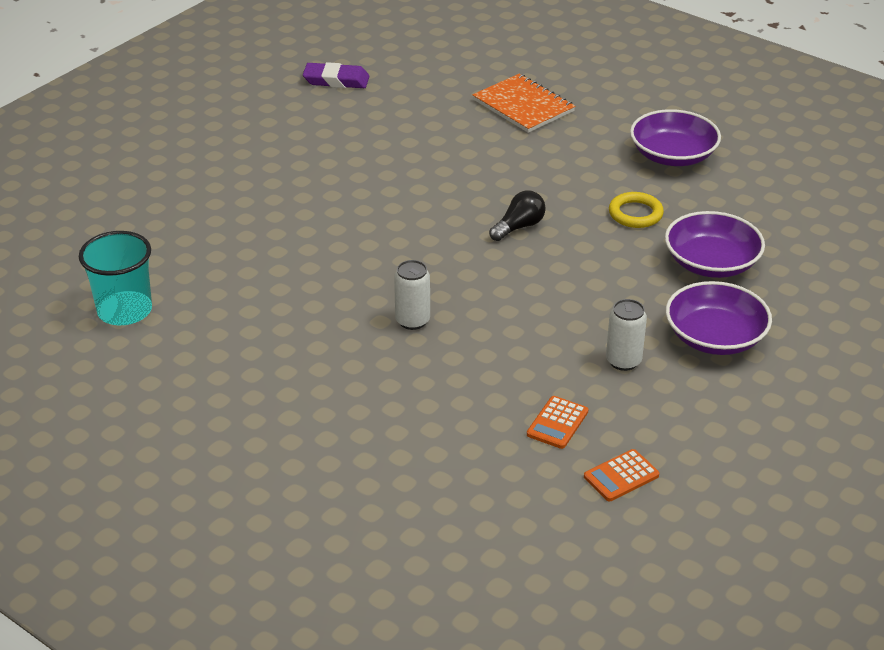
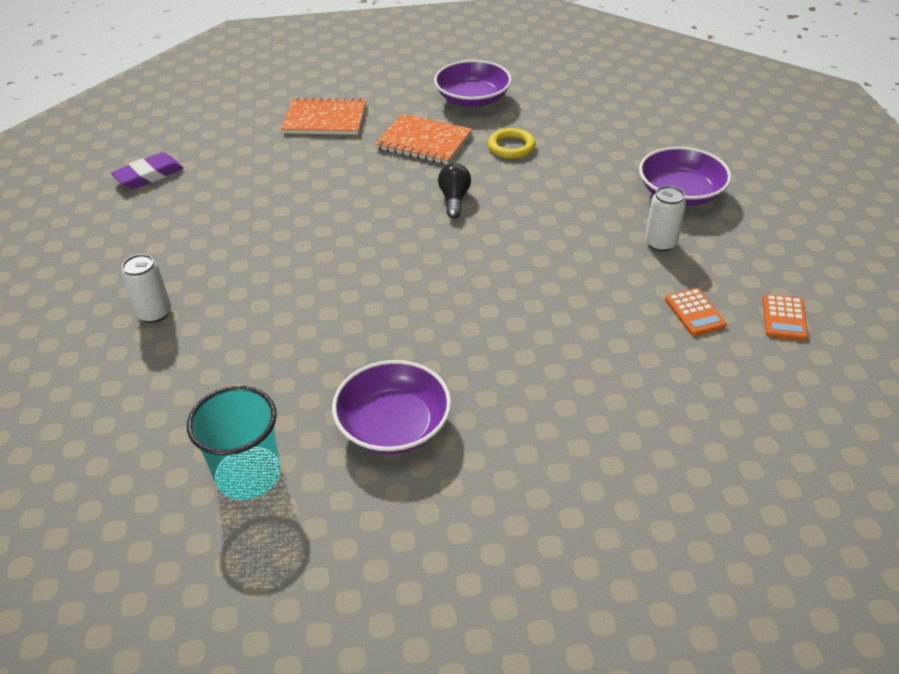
camera: 45 degrees left, 5 degrees up
(412, 321) = (492, 312): white can -> white can (155, 313)
(571, 168) = (424, 141): none -> orange notebook
(711, 263) = (603, 150): purple bowl -> purple bowl (393, 425)

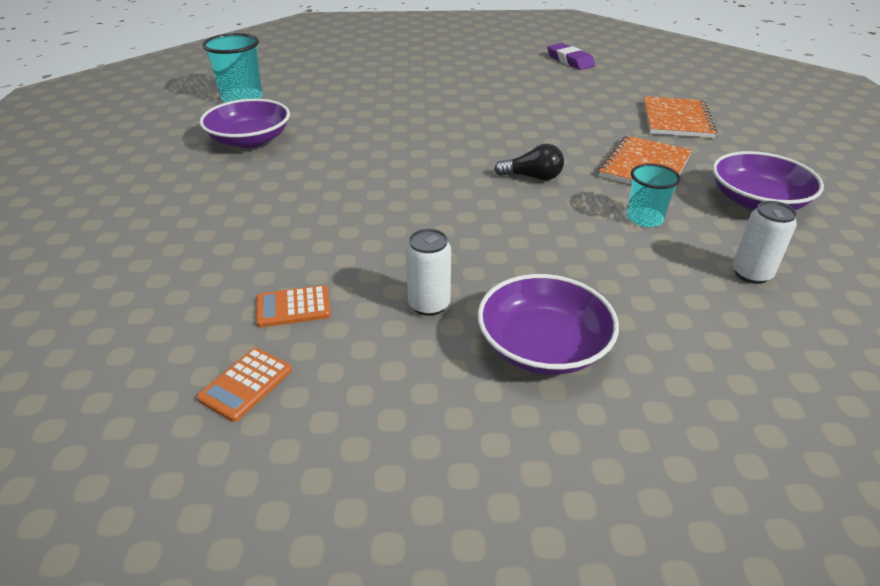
camera: 95 degrees right, 5 degrees down
(155, 313) = (404, 70): white can -> white can (751, 274)
(511, 147) = (644, 218): yellow ring -> turquoise cup
(784, 318) = (246, 384): orange calculator -> orange calculator turned 75 degrees counterclockwise

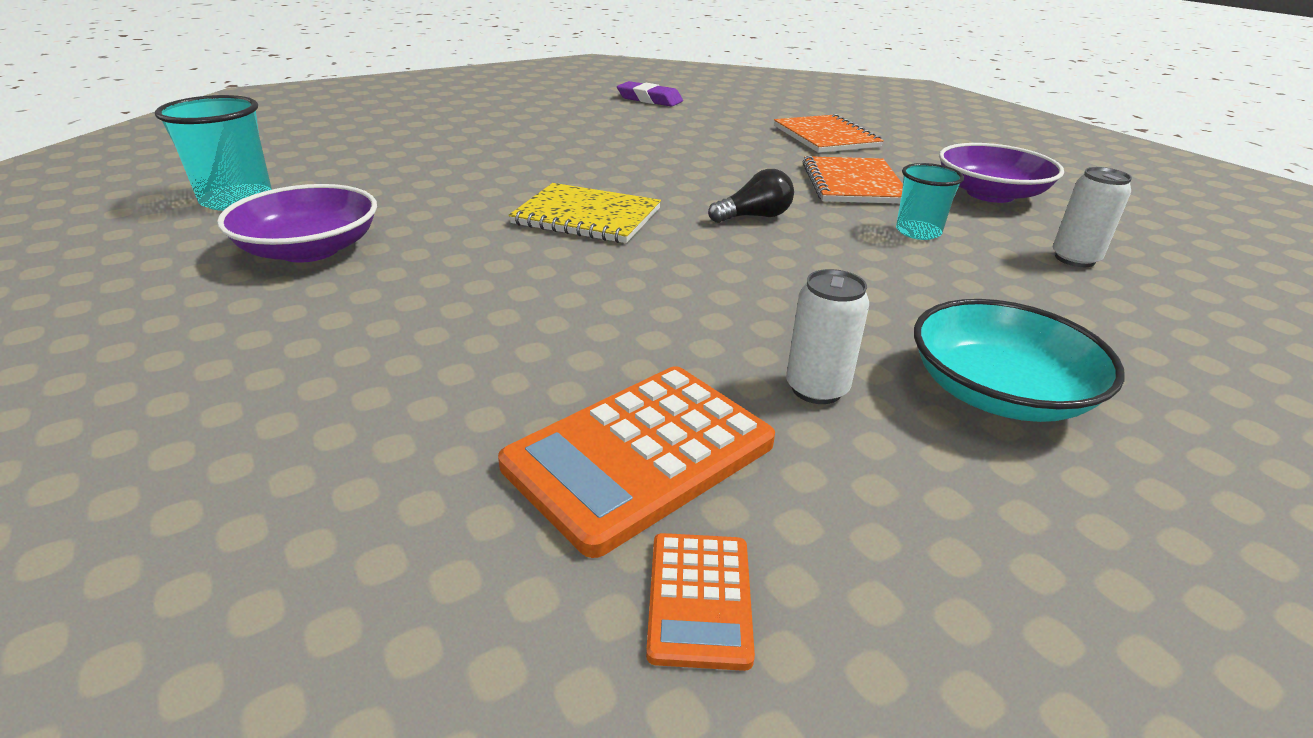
camera: 30 degrees left, 5 degrees down
(293, 307) = (640, 455): orange calculator -> orange calculator, size x1.98
(420, 152) = (587, 216): none -> yellow notebook
(543, 346) = (998, 392): purple bowl -> turquoise bowl

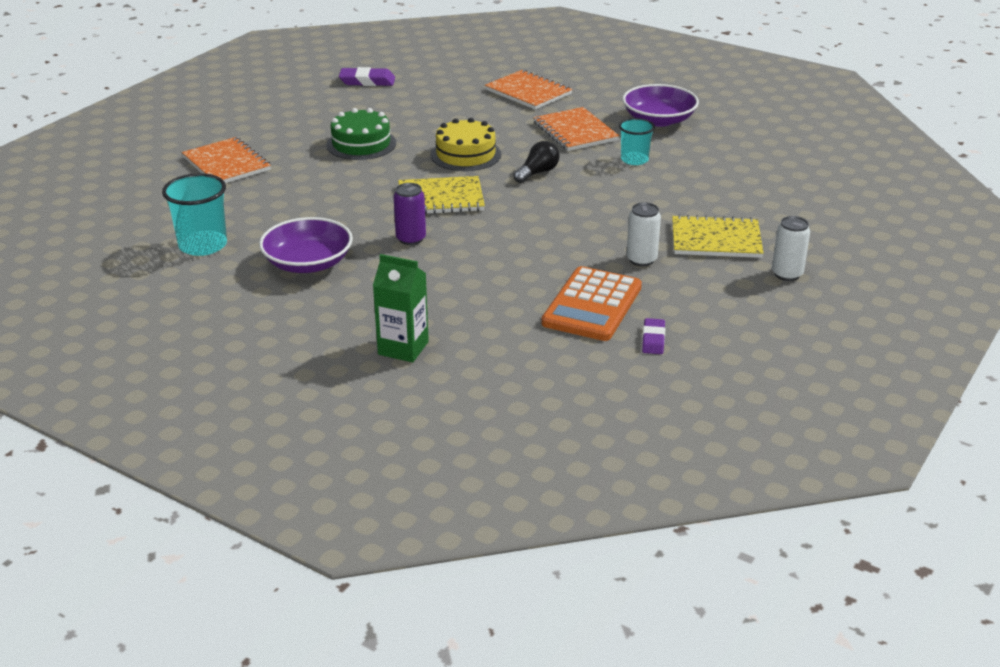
camera: 25 degrees left, 0 degrees up
(215, 425) = (403, 348): none -> green carton
(402, 134) = (226, 164): none -> orange notebook
(481, 254) = (411, 239): none -> purple can
(568, 145) = (361, 144): none -> green cake
(678, 178) = (465, 154): none -> yellow cake
(700, 599) = (653, 339): orange calculator -> purple eraser
(998, 392) = (716, 240): turquoise bowl -> yellow notebook
(1074, 259) = (722, 157): white can -> white can (787, 274)

